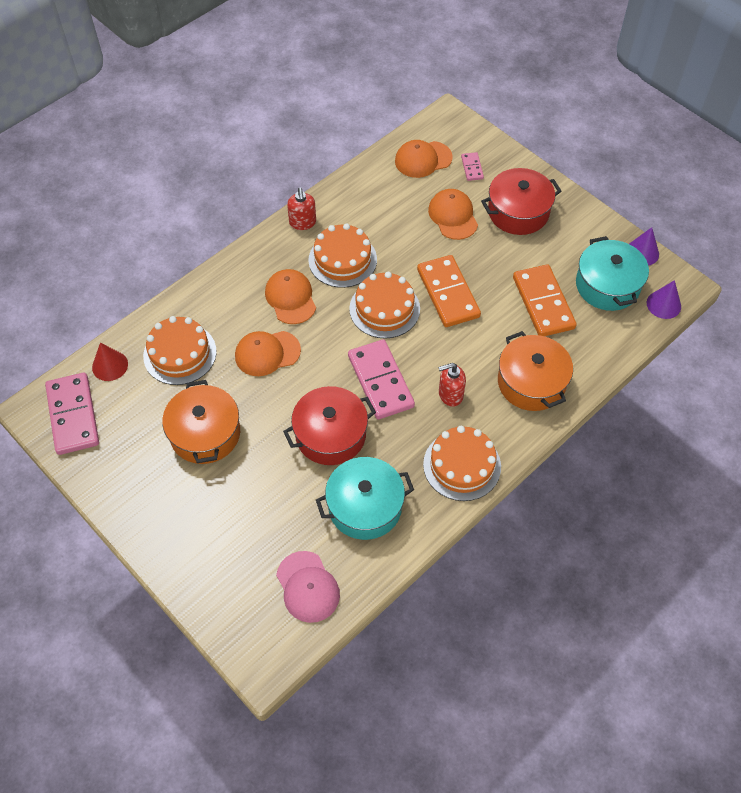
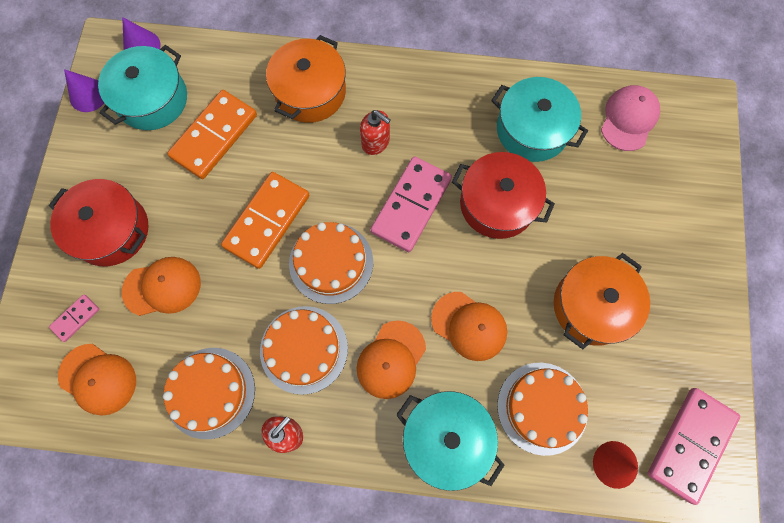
camera: 130 degrees left, 15 degrees up
(218, 293) = (446, 438): none -> turquoise pot
(453, 216) = (162, 287): orange cap -> orange cap turned 135 degrees counterclockwise
(462, 465) = (433, 89): orange cake -> orange cake (210, 392)

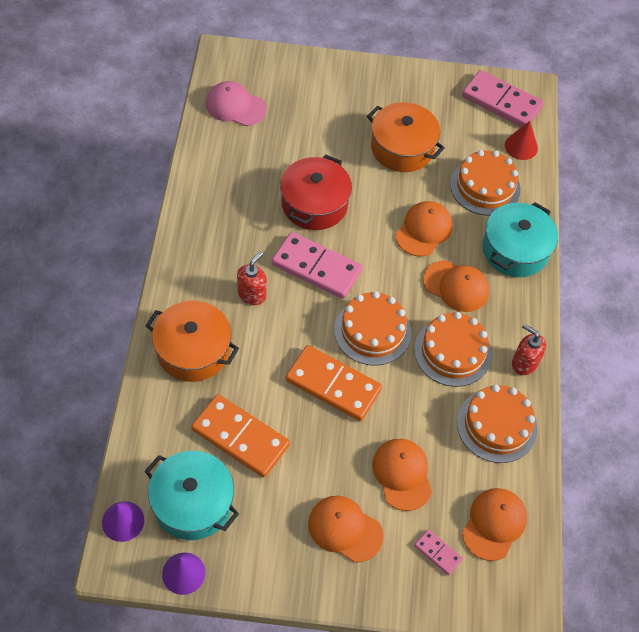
camera: 95 degrees left, 15 degrees down
(111, 230) = (345, 529): red pot -> orange cap
(532, 130) = (243, 174): turquoise pot -> none

